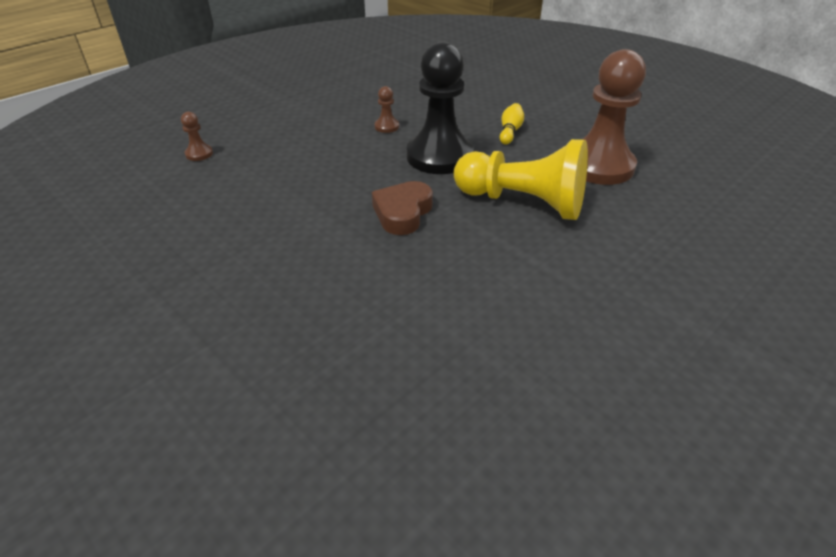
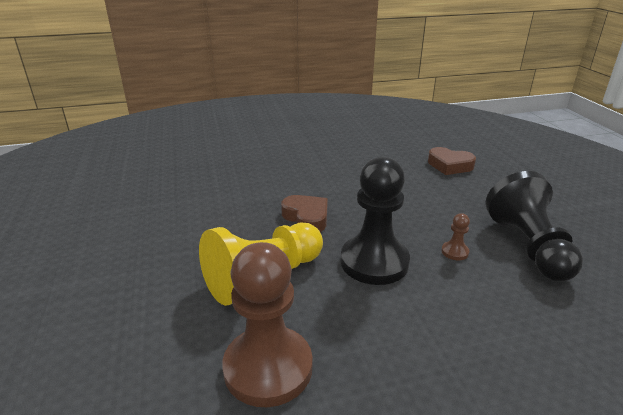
camera: 120 degrees right, 10 degrees down
(199, 154) = (449, 165): brown pawn -> brown heart
(349, 101) = (528, 246): none -> black pawn
(510, 131) = (396, 334): yellow bowling pin -> none

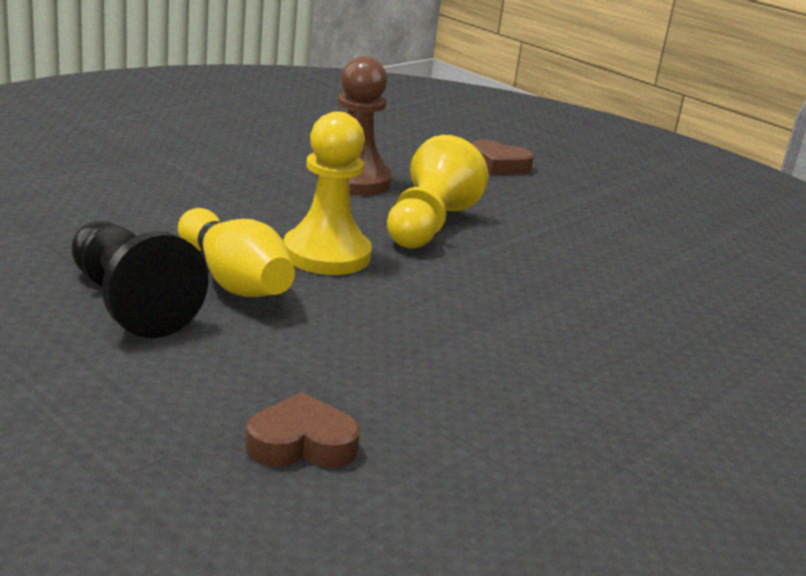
camera: 145 degrees right, 5 degrees down
(306, 218) = (457, 287): brown heart -> brown heart (498, 165)
(374, 262) = (326, 254): black pawn -> yellow pawn
(454, 252) = (233, 280): brown pawn -> yellow bowling pin

